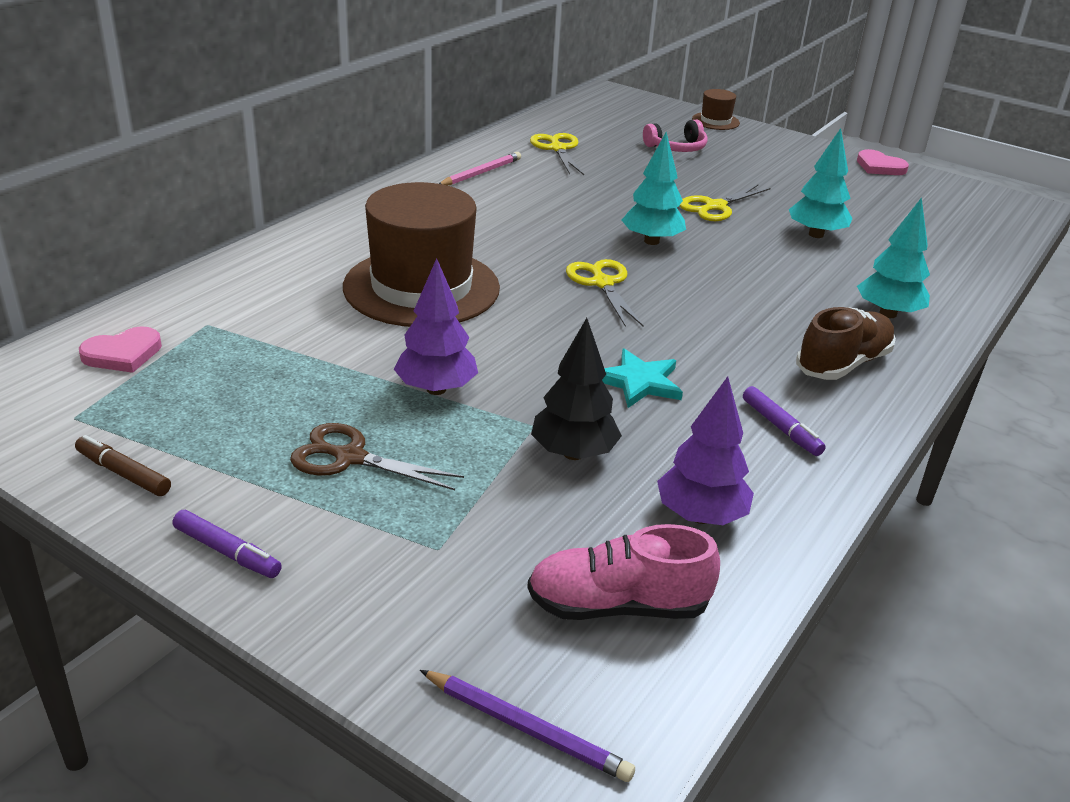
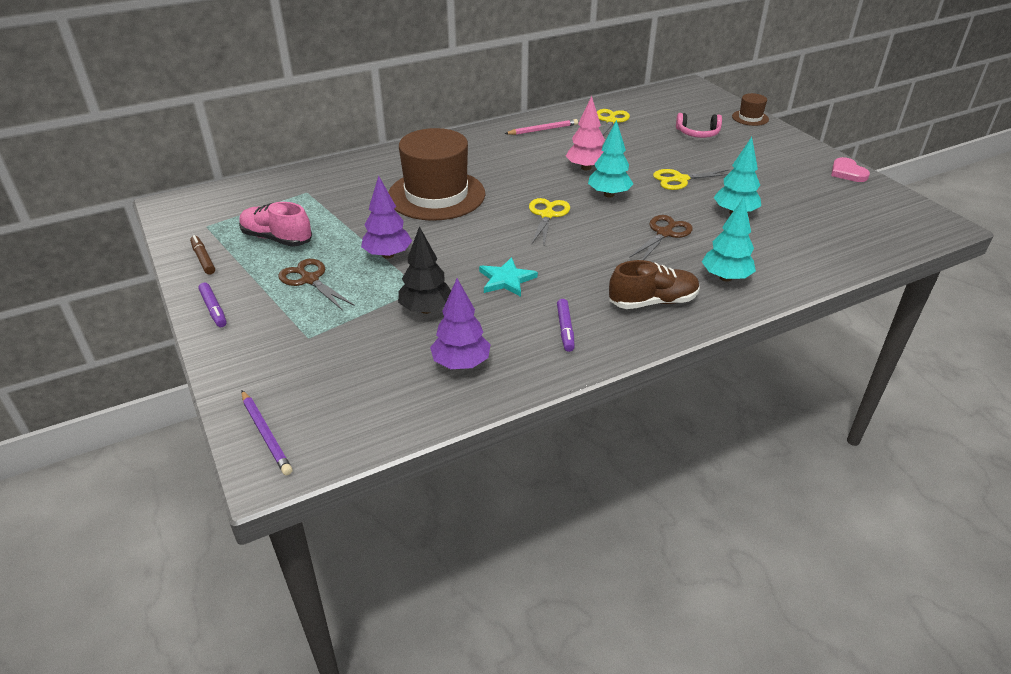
camera: 30 degrees right, 5 degrees up
(123, 354) = (254, 199): pink heart -> none
(588, 213) = (586, 168): none -> pink tree
(617, 606) = (367, 394): pink shoe -> pink shoe (277, 238)
(766, 276) = (664, 233): none -> brown scissors

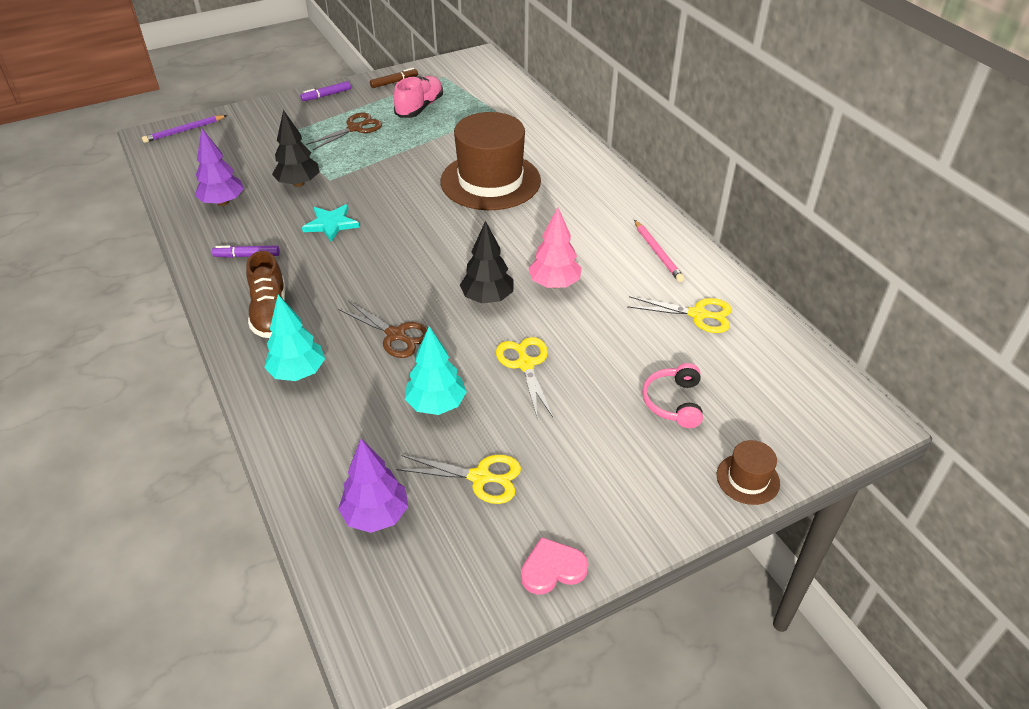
camera: 90 degrees right, 5 degrees up
(387, 255) = (384, 160): purple tree -> purple tree (376, 515)
(547, 215) = (444, 251): yellow scissors -> yellow scissors (480, 477)
(609, 194) = (487, 298): turquoise tree -> black tree

